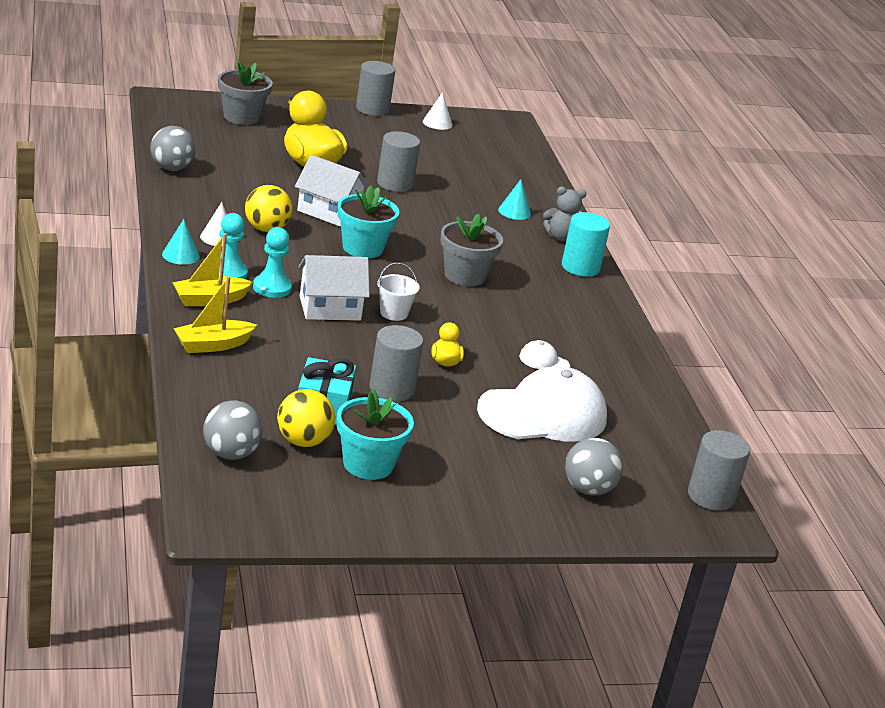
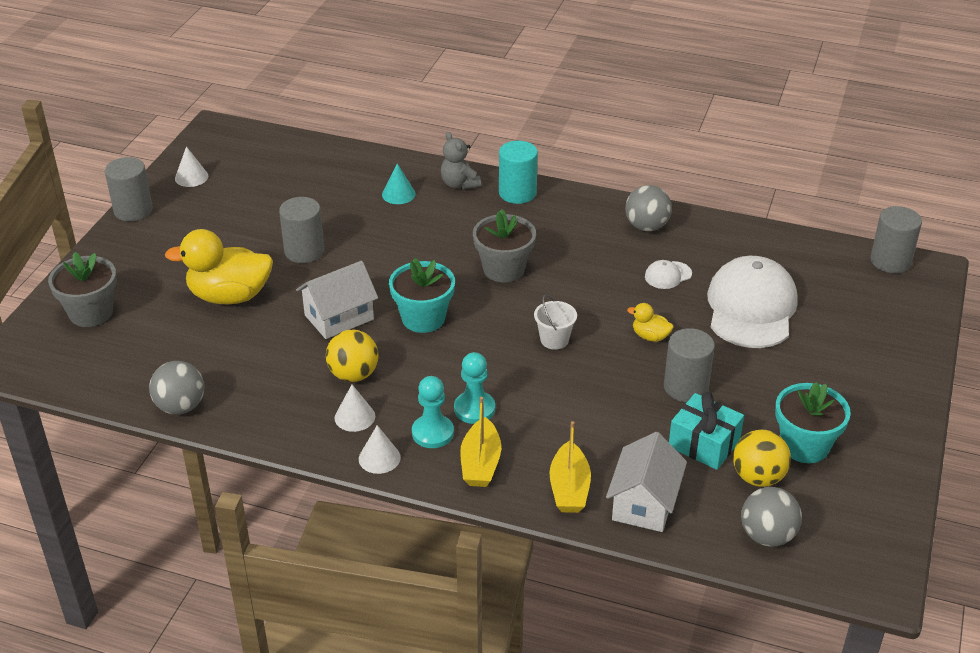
camera: 55 degrees left, 10 degrees up
(180, 255) = (379, 458): turquoise cone -> white cone
(330, 308) = (529, 380): white house -> white house (644, 503)
(561, 237) = (459, 184): grey teddy bear -> grey teddy bear turned 120 degrees clockwise
(588, 489) = (868, 324): grey ball -> grey ball (646, 226)

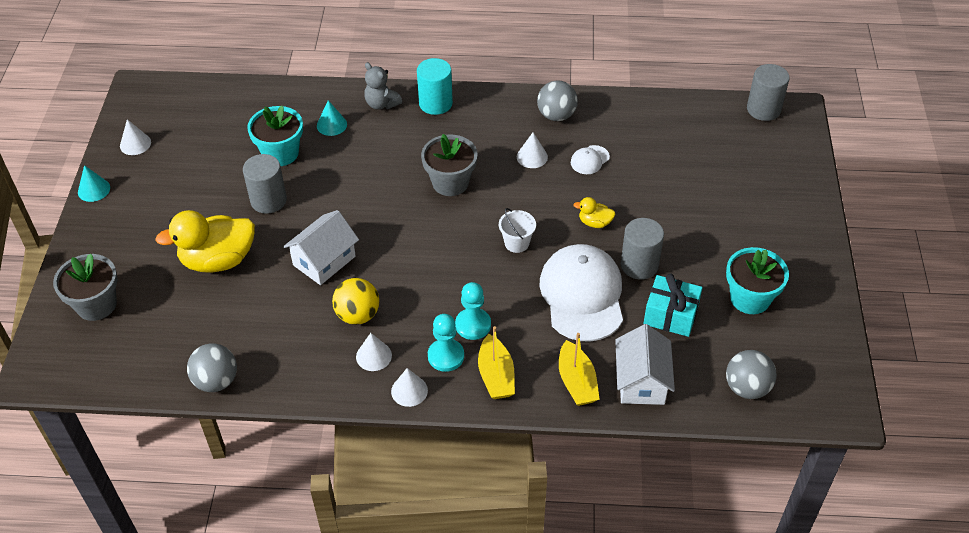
camera: 15 degrees left, 10 degrees up
(133, 210) = (94, 190): grey cylinder -> turquoise cone
(423, 318) = (398, 246): turquoise flower pot -> turquoise flower pot (280, 153)
(603, 261) = (532, 157): none -> white cone
(751, 308) = (667, 177): white cap -> white cap (582, 295)
(758, 477) = (723, 336): yellow ball -> none

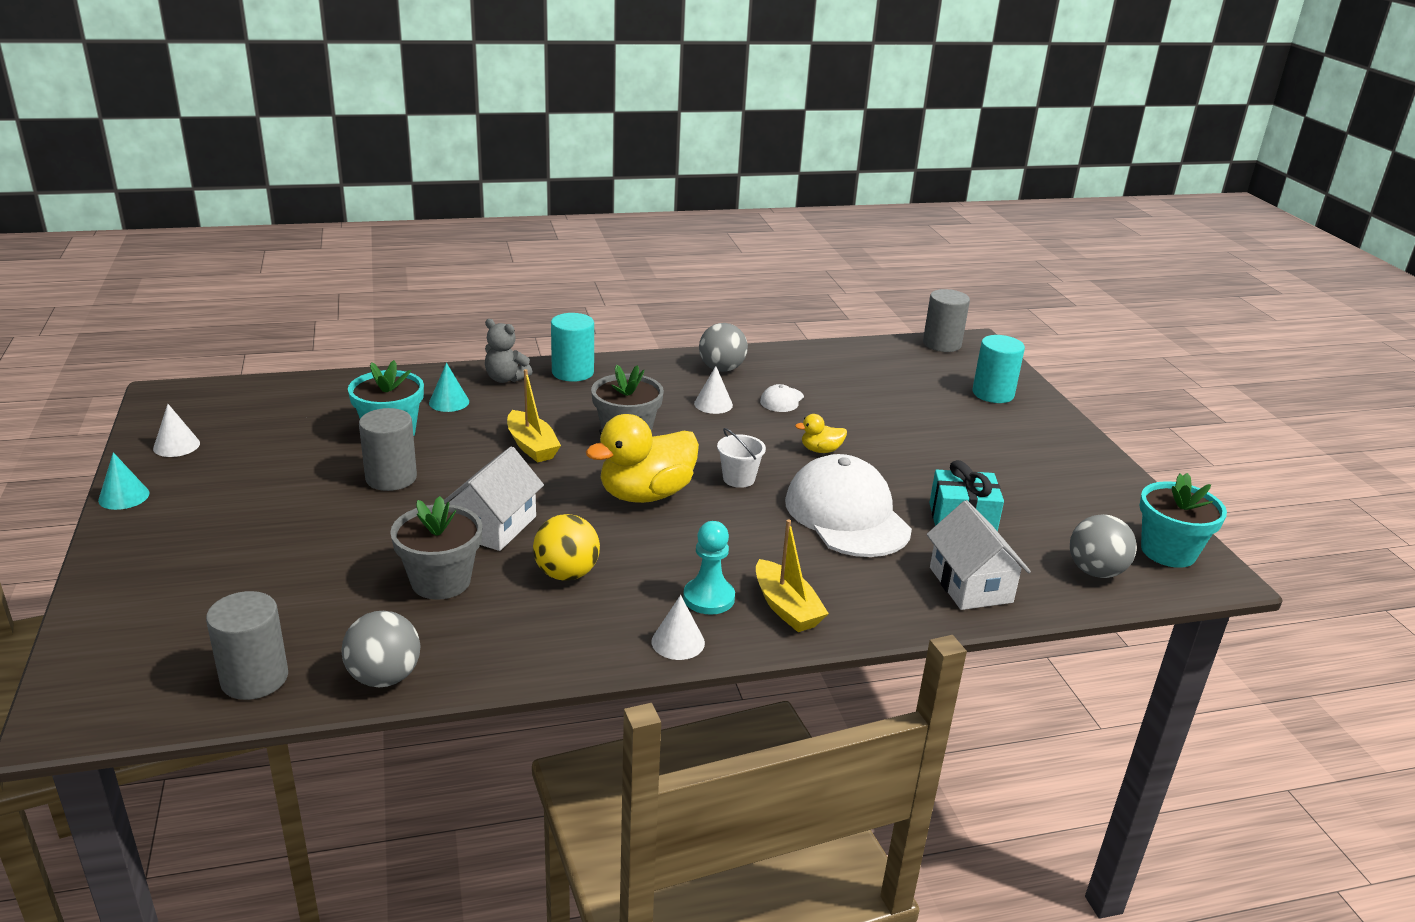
camera: 20 degrees left, 20 degrees down
(96, 304) = (159, 618): grey flower pot -> grey flower pot (441, 581)
(218, 260) = (339, 545): yellow duck -> yellow duck (646, 494)
(374, 356) = (609, 613): white cone -> none
(473, 325) = (727, 562): turquoise pawn -> none
(577, 382) = (892, 598): yellow boat -> yellow boat (532, 446)
(639, 265) = (896, 480): grey cylinder -> grey cylinder (254, 678)
(750, 298) = (1039, 492): turquoise flower pot -> turquoise flower pot (1168, 552)
(775, 179) = (993, 394): none -> turquoise cylinder

